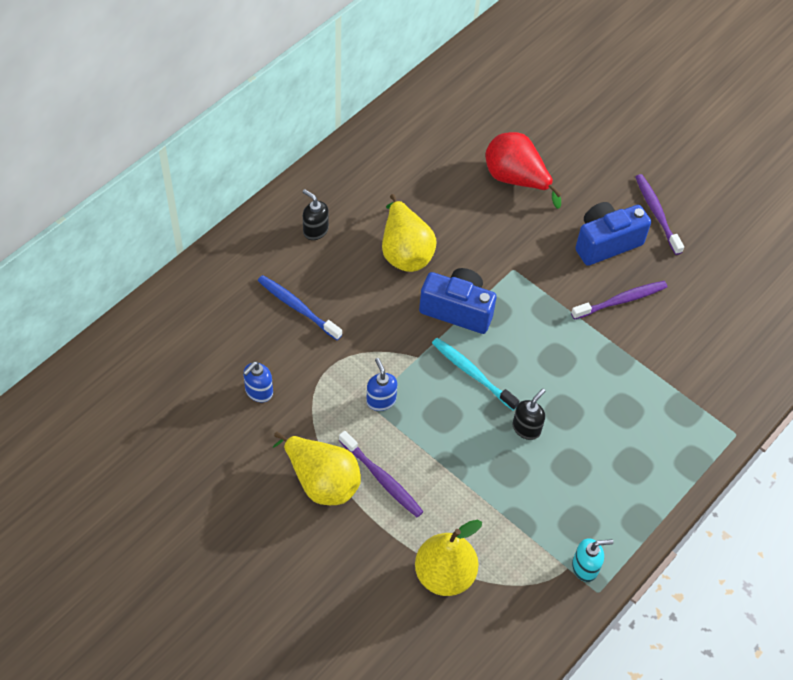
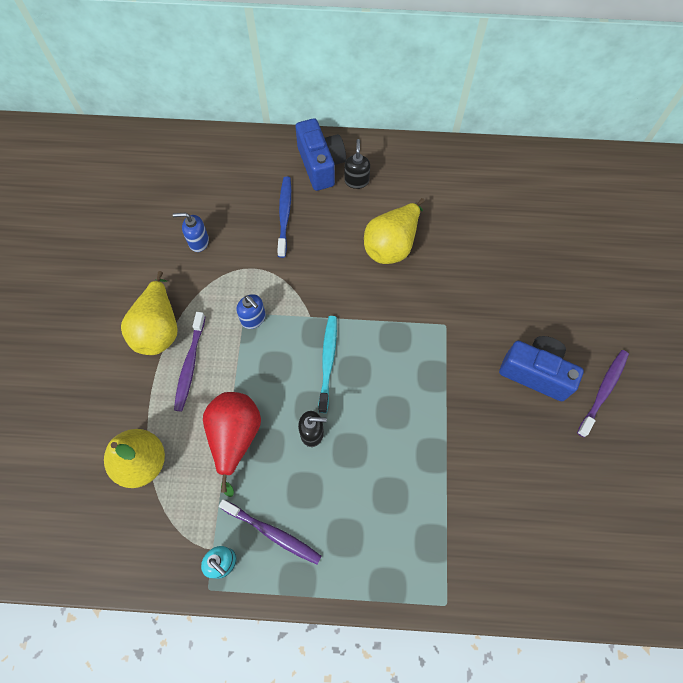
camera: 55 degrees right, 10 degrees up
(381, 400) = (253, 319): blue soap dispenser -> blue soap dispenser turned 105 degrees clockwise
(457, 310) = (374, 313): blue camera -> blue camera (320, 165)
(516, 179) = (529, 270): red pear -> red pear (235, 437)
(621, 300) = (492, 422): purple toothbrush -> purple toothbrush (273, 533)

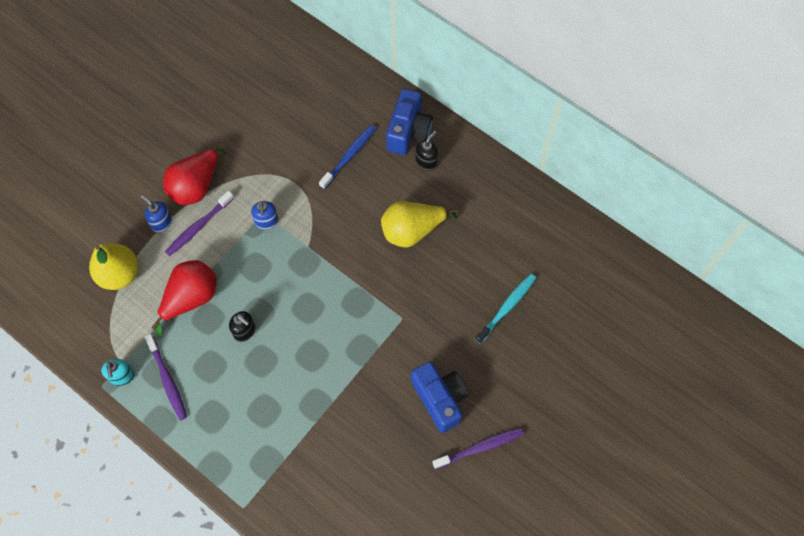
camera: 35 degrees right, 0 degrees up
(158, 329) = (196, 186): yellow pear -> red pear
(198, 242) = (271, 137): blue soap dispenser -> blue soap dispenser (161, 222)
(328, 361) = (295, 288): turquoise toothbrush -> turquoise toothbrush (507, 307)

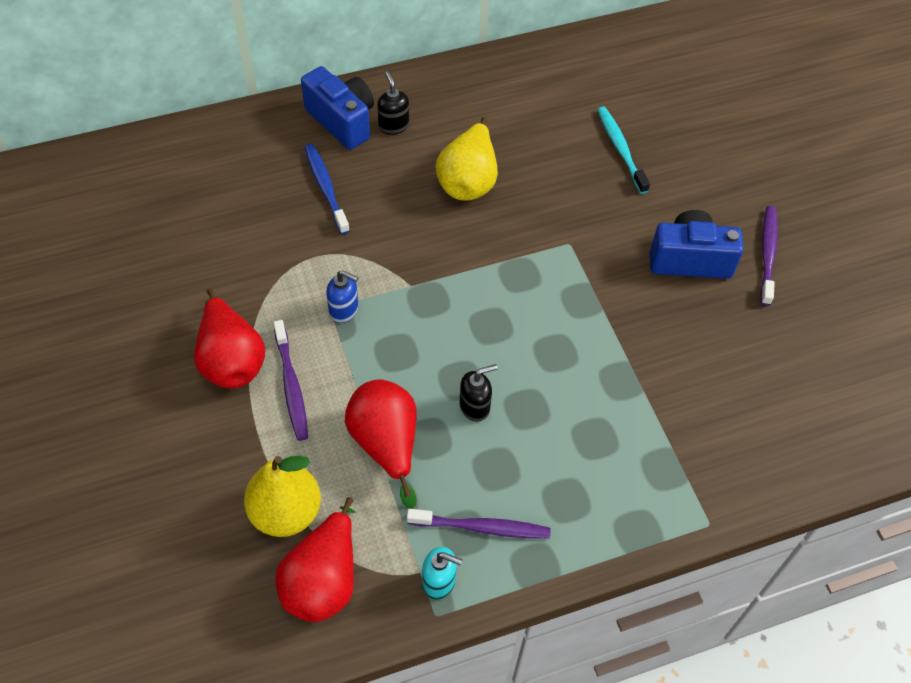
camera: 60 degrees left, 10 degrees down
(91, 317) = (323, 580): none -> red pear
(161, 222) = (250, 425): blue soap dispenser -> none

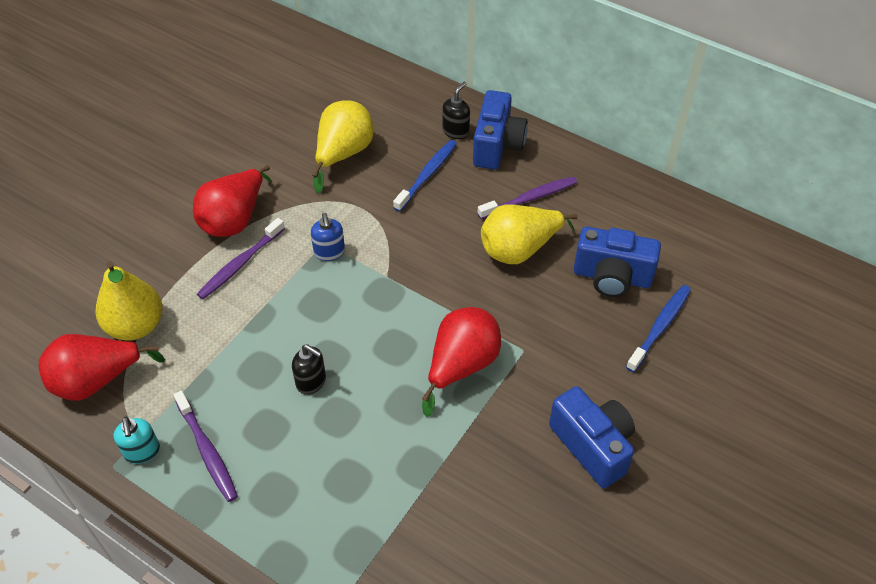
camera: 55 degrees right, 5 degrees down
(237, 231) = (343, 154): none -> yellow pear
(386, 444) = (235, 347): red pear -> red pear (461, 366)
(393, 125) = (524, 175): black soap dispenser -> black soap dispenser (456, 131)
(549, 144) = (612, 277): none -> blue camera
(620, 149) = (660, 327): turquoise toothbrush -> blue toothbrush
(767, 254) = (661, 504): purple toothbrush -> purple toothbrush (530, 198)

